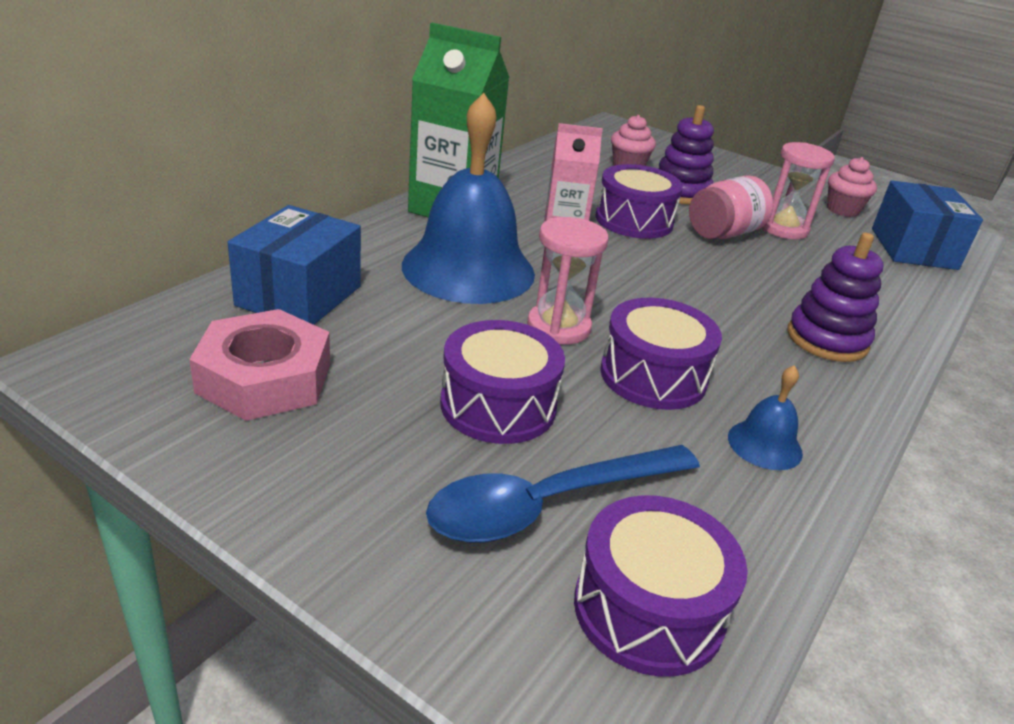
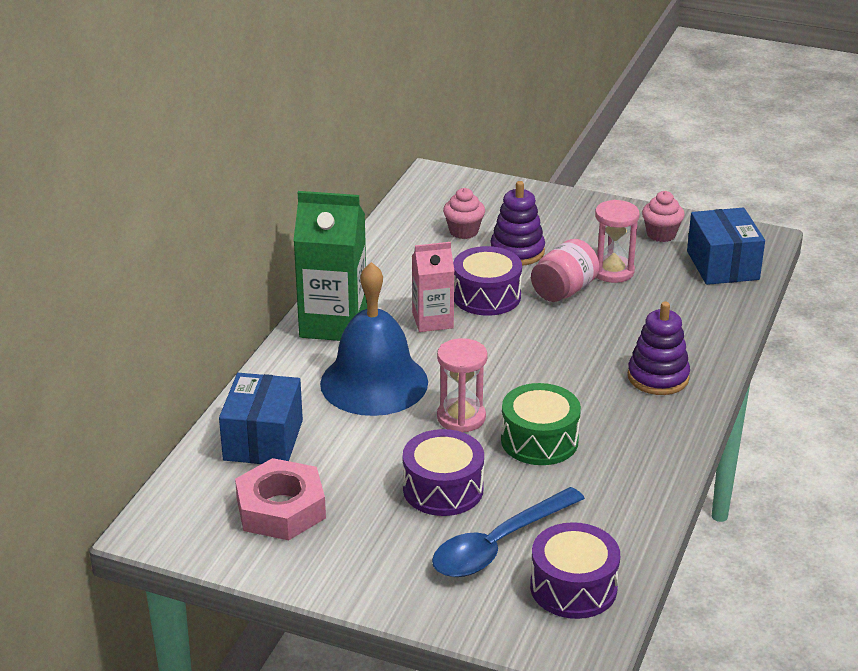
camera: 10 degrees left, 0 degrees up
(653, 376) = (539, 440): purple drum -> green drum
(765, 444) = (624, 472): blue bell -> none

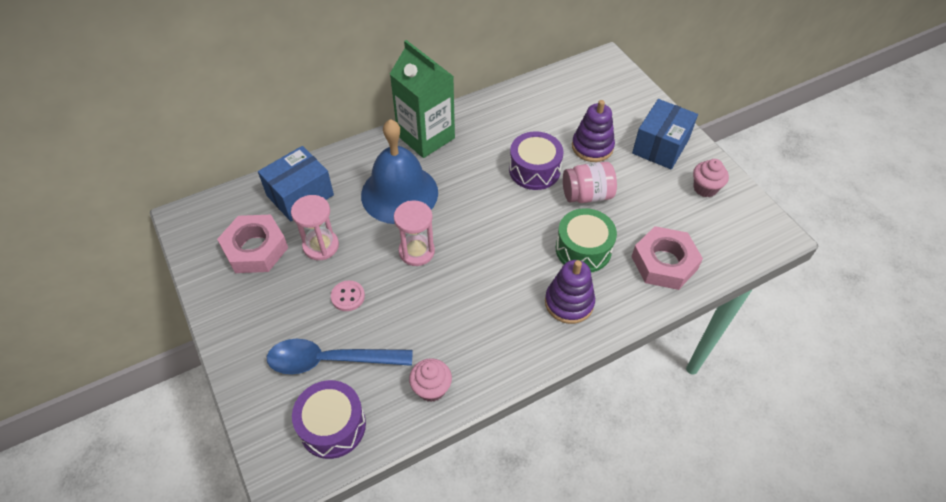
camera: 40 degrees right, 20 degrees up
(432, 320) = (482, 169): pink carton -> none
(443, 489) = (348, 296): purple drum -> pink button
(463, 231) = (576, 112): pink cupcake -> pink cupcake (431, 388)
(539, 440) = (440, 300): green drum -> green drum (583, 249)
(612, 271) = (636, 199): pink hourglass -> pink hourglass (321, 246)
(699, 306) = (664, 263): none -> pink nut
(722, 265) = (720, 239): blue box -> blue box (660, 146)

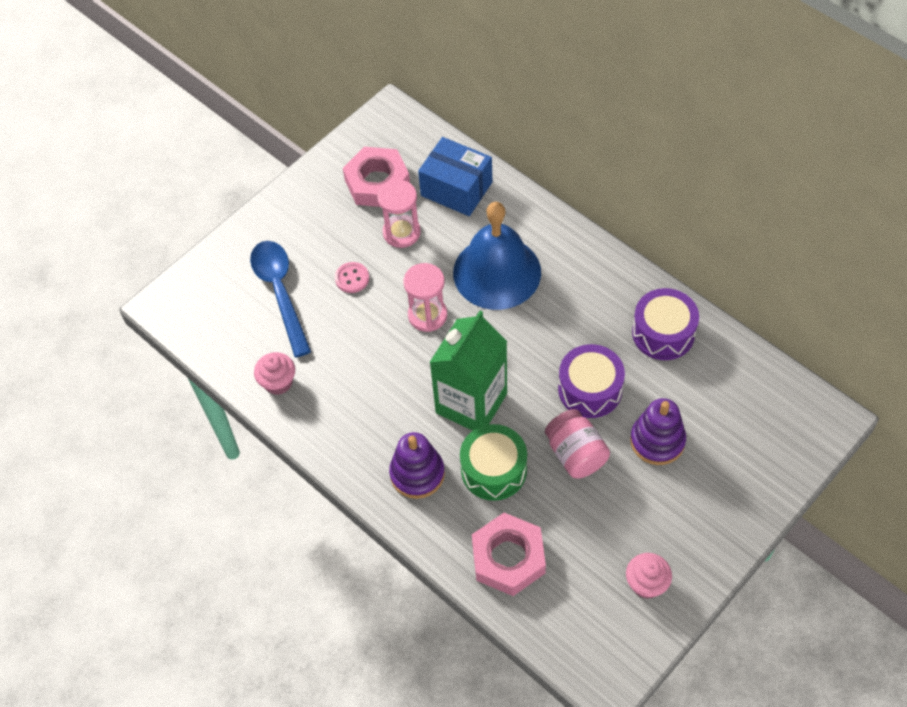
camera: 75 degrees right, 5 degrees up
(332, 426) = (218, 320): purple drum -> purple drum (663, 333)
(426, 137) = (590, 266): green carton -> green carton (471, 403)
(660, 146) = (696, 518): blue box -> none

